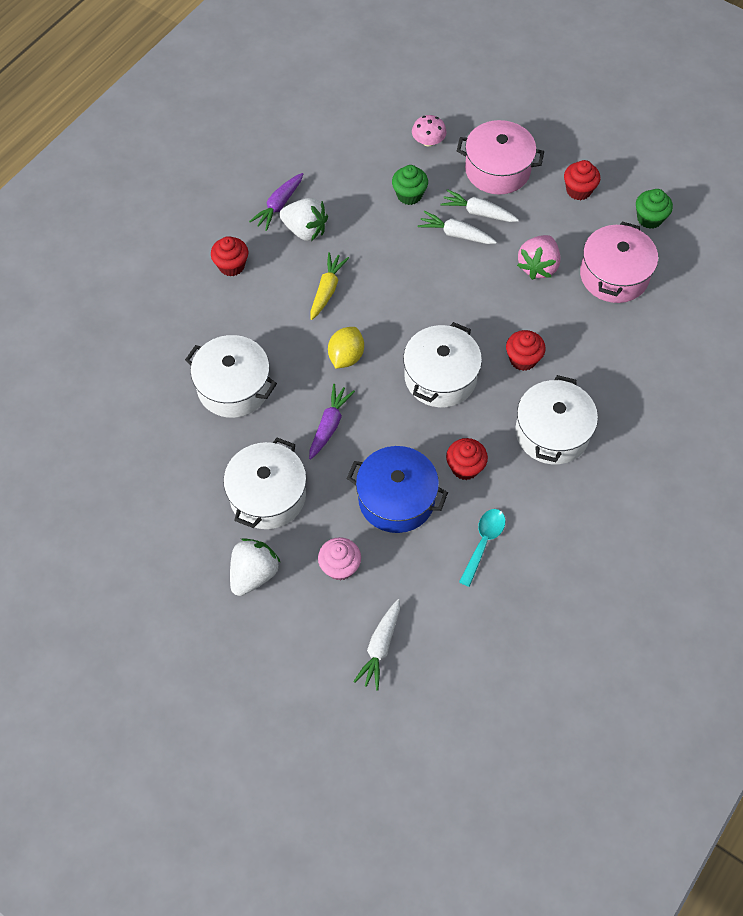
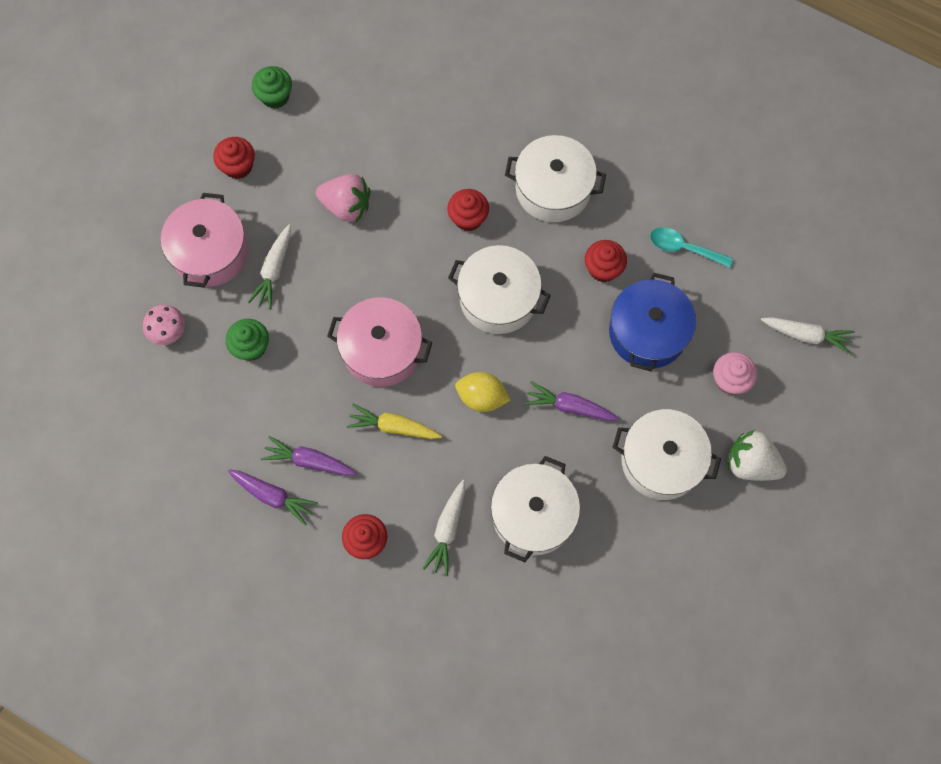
camera: 95 degrees left, 10 degrees up
(305, 230) = (309, 461): white strawberry -> purple carrot
(456, 234) = (306, 293): white carrot -> white carrot (447, 530)
(614, 275) = (353, 131): pink pot -> pink pot (382, 350)

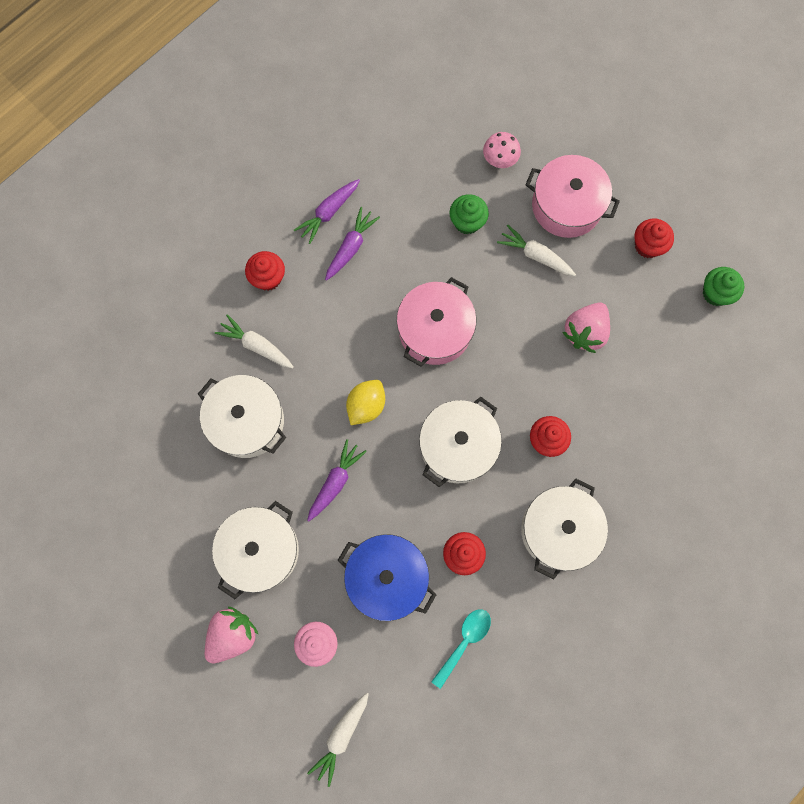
camera: 105 degrees right, 5 degrees up
(393, 426) = (361, 323): yellow carrot -> none
(751, 463) = (232, 634): white strawberry -> pink strawberry

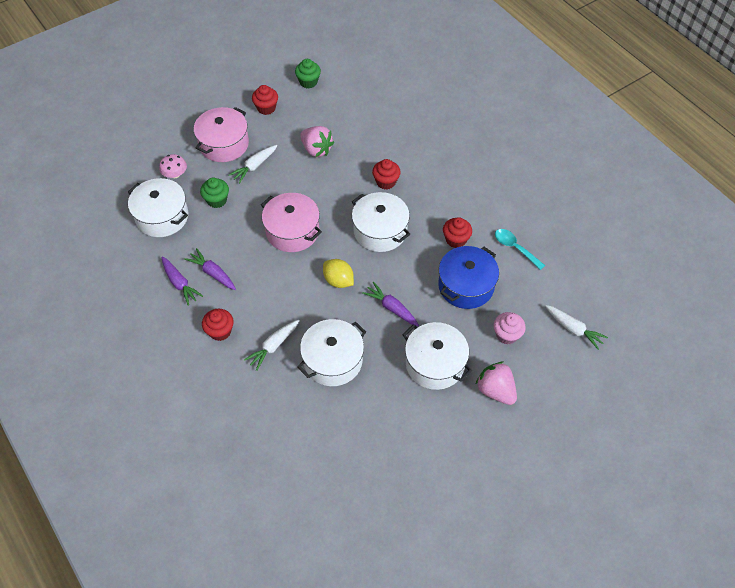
camera: 80 degrees left, 20 degrees down
(558, 530) = (447, 185): white pot -> white pot (162, 217)

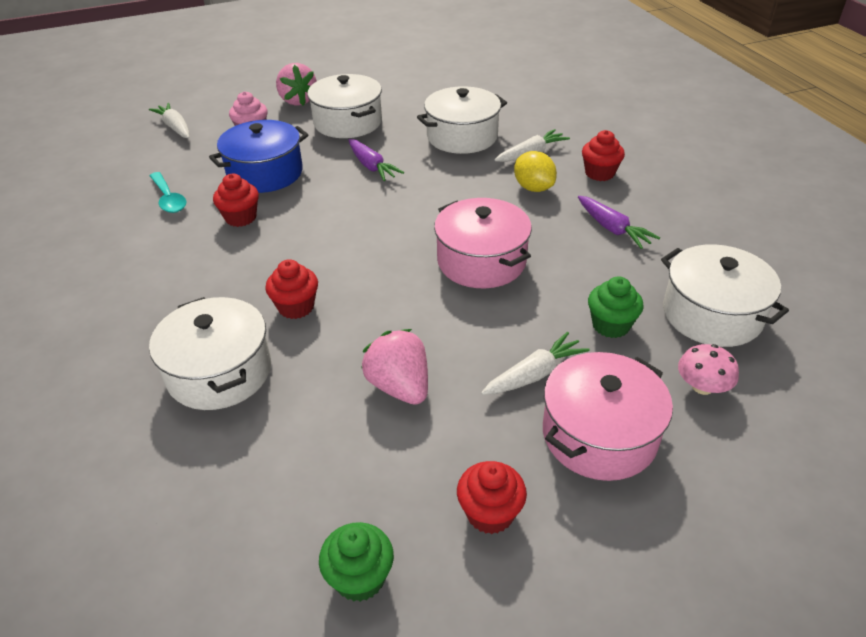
camera: 165 degrees left, 15 degrees down
(180, 283) = (662, 224): purple carrot -> none
(338, 281) = (429, 198): yellow lemon -> yellow lemon (533, 188)
(380, 231) = (344, 242): white pot -> white pot (219, 372)

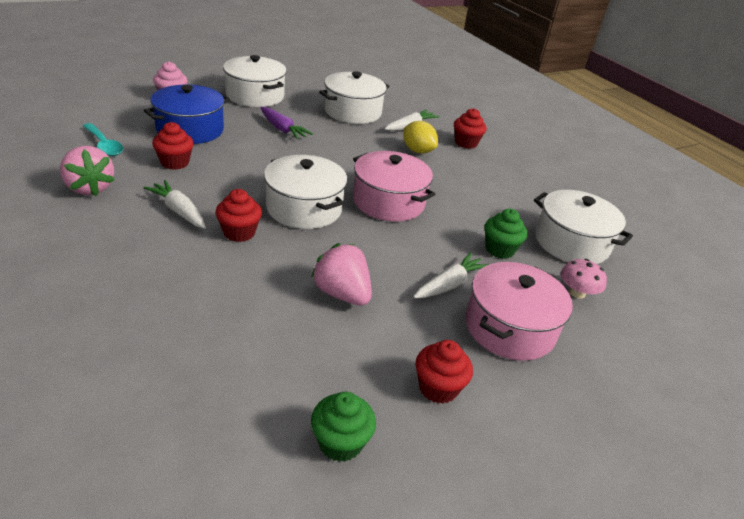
camera: 15 degrees left, 5 degrees down
(175, 127) = (99, 90): white carrot -> white carrot (179, 211)
(219, 372) = (180, 283): white pot -> white pot (304, 208)
(297, 101) = (208, 77): pink strawberry -> pink strawberry (90, 188)
(612, 229) = (485, 182): purple carrot -> none

